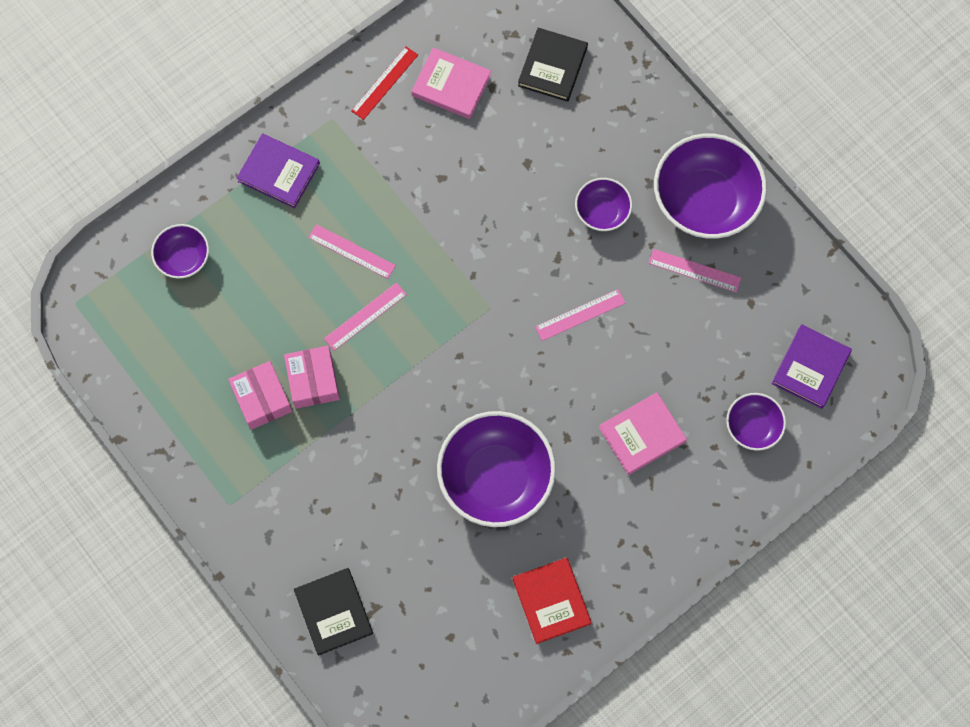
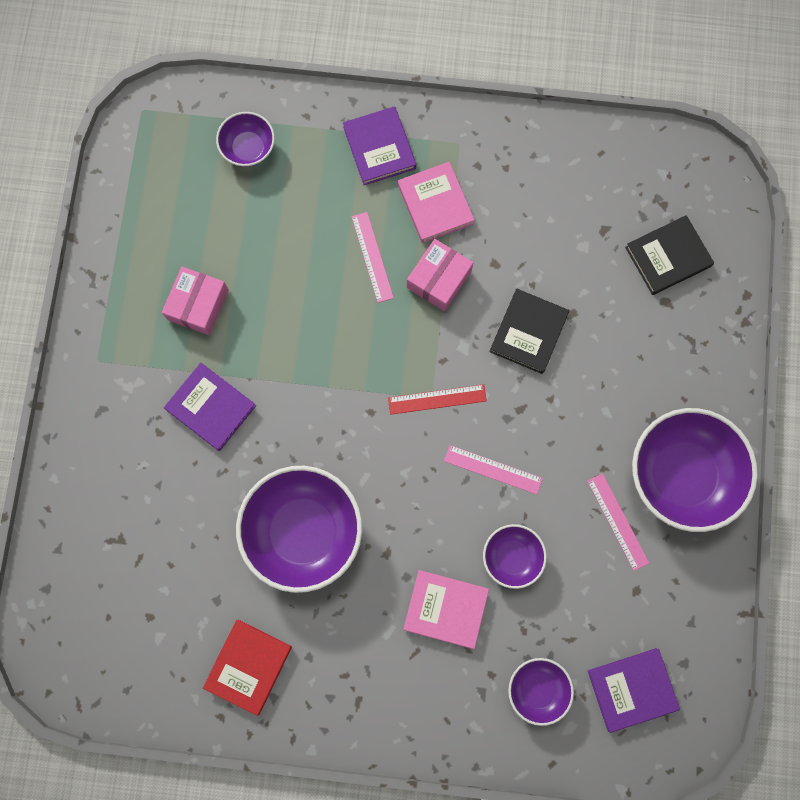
camera: 45 degrees right, 5 degrees up
(313, 380) = (247, 327): pink box -> pink box (439, 279)
(333, 612) = (88, 513): black book -> black book (528, 332)
(345, 458) = (211, 407): none -> purple book
(365, 316) = (332, 315): pink ruler -> none
(384, 83) = (525, 152): red ruler -> red ruler (437, 399)
(451, 85) = (574, 199): pink book -> pink book (435, 204)
(602, 212) = (591, 406): purple bowl -> purple bowl (512, 557)

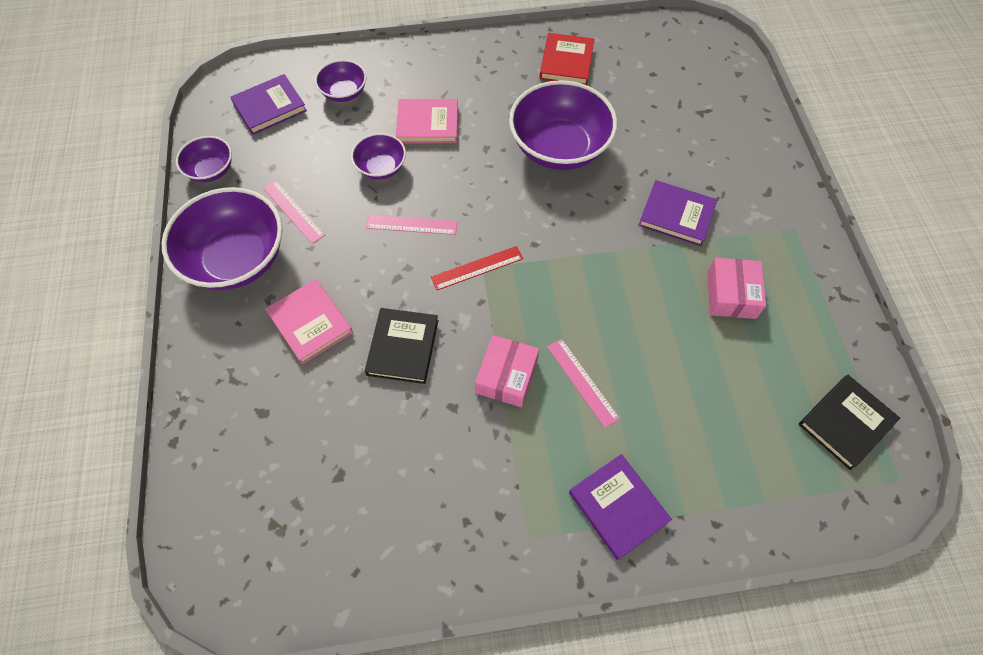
camera: 165 degrees right, 15 degrees down
(248, 148) = (761, 466): purple bowl -> purple bowl (211, 170)
(435, 204) = (534, 456): pink book -> pink book (310, 323)
(668, 257) = (264, 463): black book -> black book (846, 423)

